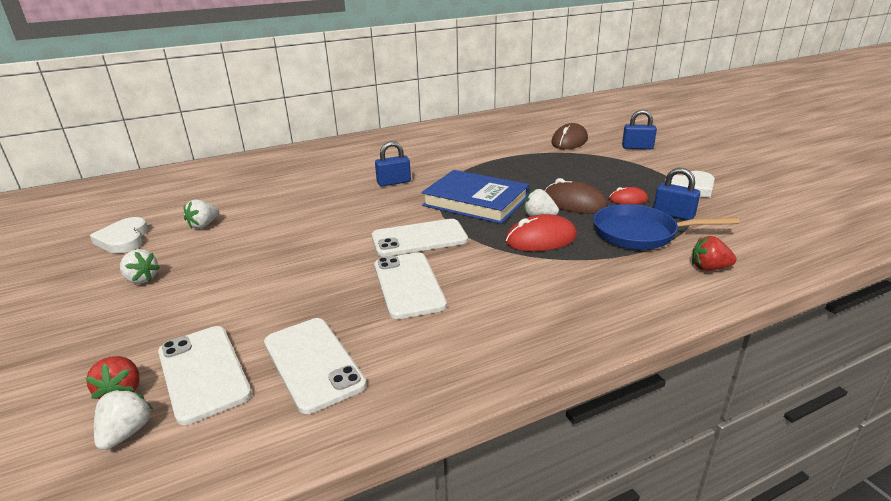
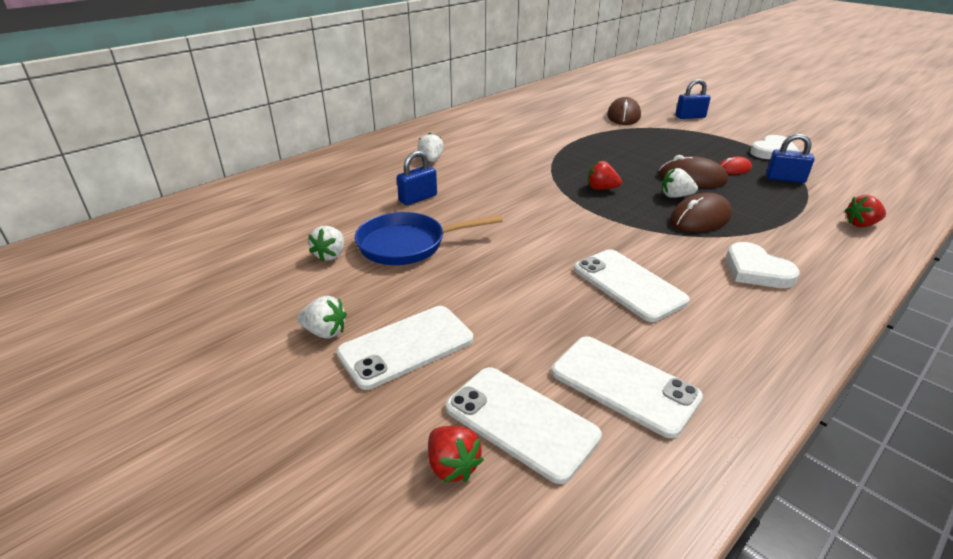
camera: 20 degrees left, 5 degrees up
(124, 239) = (244, 288): white heart -> white heart (756, 270)
(127, 433) = (511, 509): white strawberry -> white strawberry (431, 160)
(394, 182) = (496, 178): blue padlock -> blue padlock (418, 198)
(419, 238) = (587, 235): white phone -> white phone (406, 346)
(475, 202) = (601, 188): blue book -> red strawberry
(541, 239) = (700, 218): red mouse -> brown mouse
(640, 233) = (777, 200): blue pan -> blue pan (407, 245)

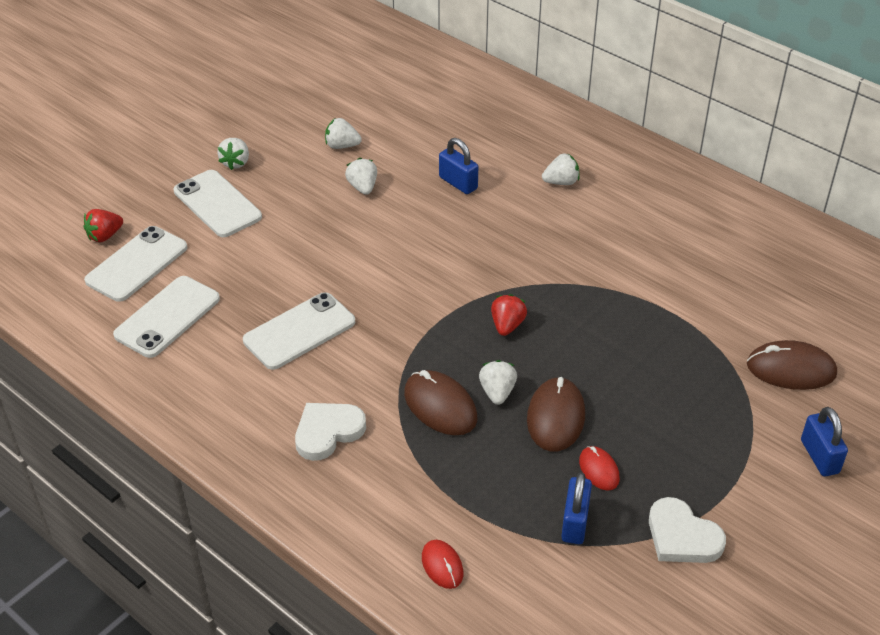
camera: 85 degrees right, 10 degrees up
(407, 245) = (363, 187): blue pan -> white strawberry
(861, 224) = (442, 565): red strawberry -> red mouse

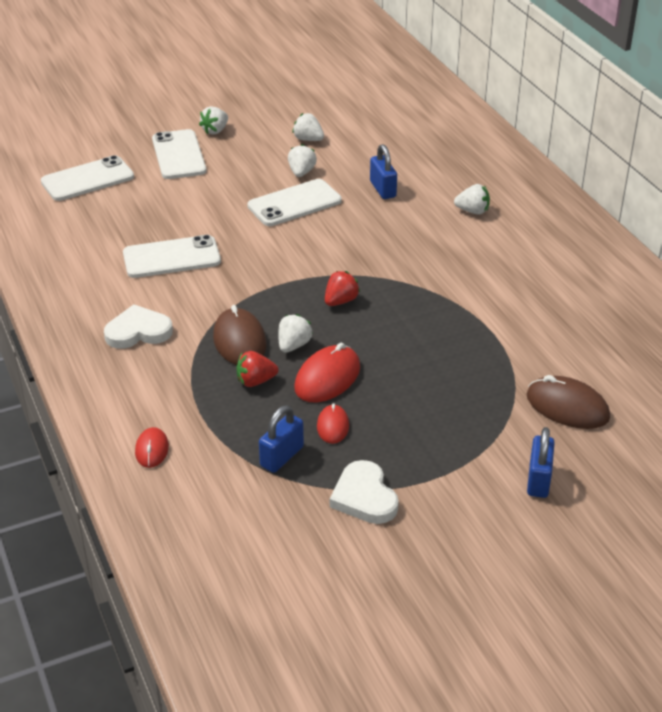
camera: 25 degrees right, 5 degrees down
(105, 236) = (79, 155): red strawberry -> red strawberry (255, 381)
(167, 317) = (82, 220): white phone -> white phone (294, 203)
(556, 417) = (327, 378): brown mouse -> red mouse

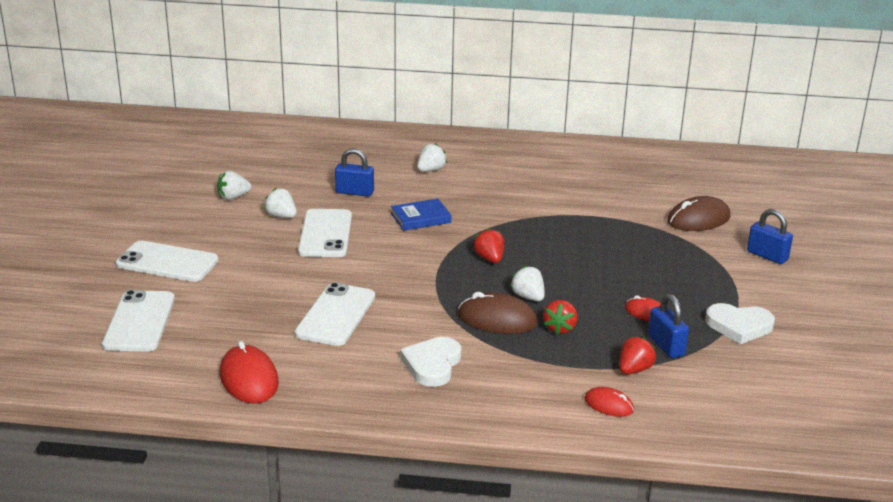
camera: 60 degrees left, 10 degrees down
(215, 131) = (152, 233): white strawberry -> none
(222, 448) = (634, 370): none -> red strawberry
(327, 378) = (584, 296): red mouse -> red mouse (249, 379)
(374, 239) = (421, 218): none -> blue book

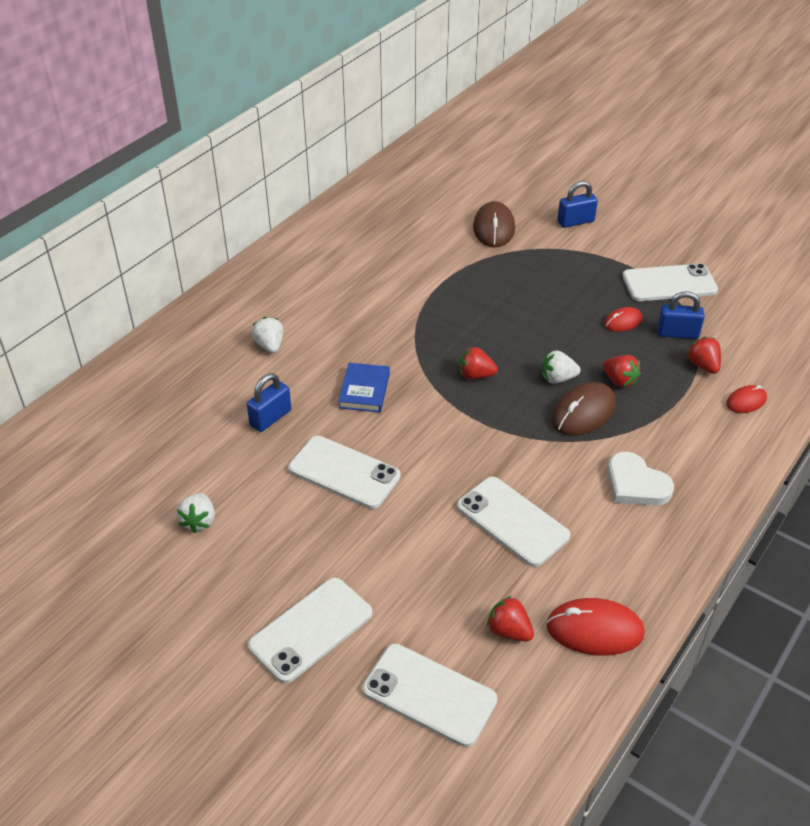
camera: 60 degrees left, 15 degrees up
(221, 340) = (509, 631): none -> red strawberry
(281, 216) = (278, 494): white strawberry -> none
(739, 326) = (669, 283): white heart -> white phone

